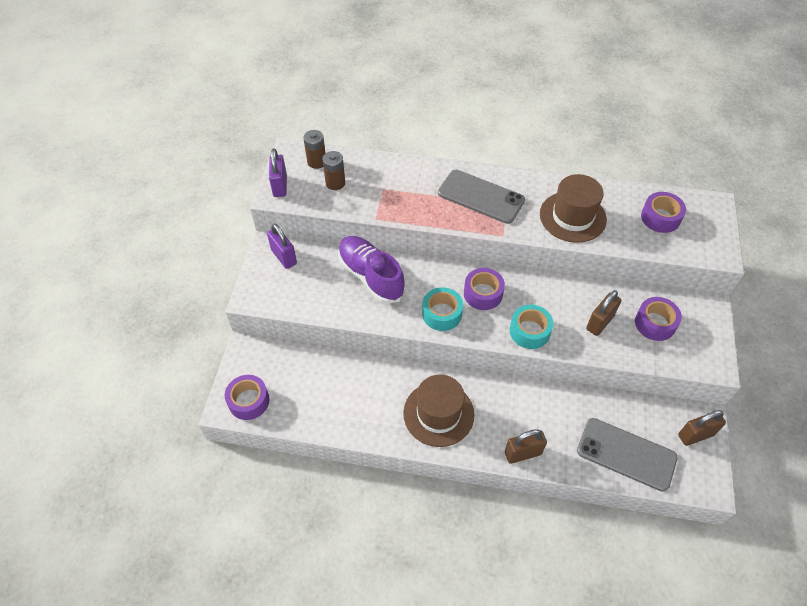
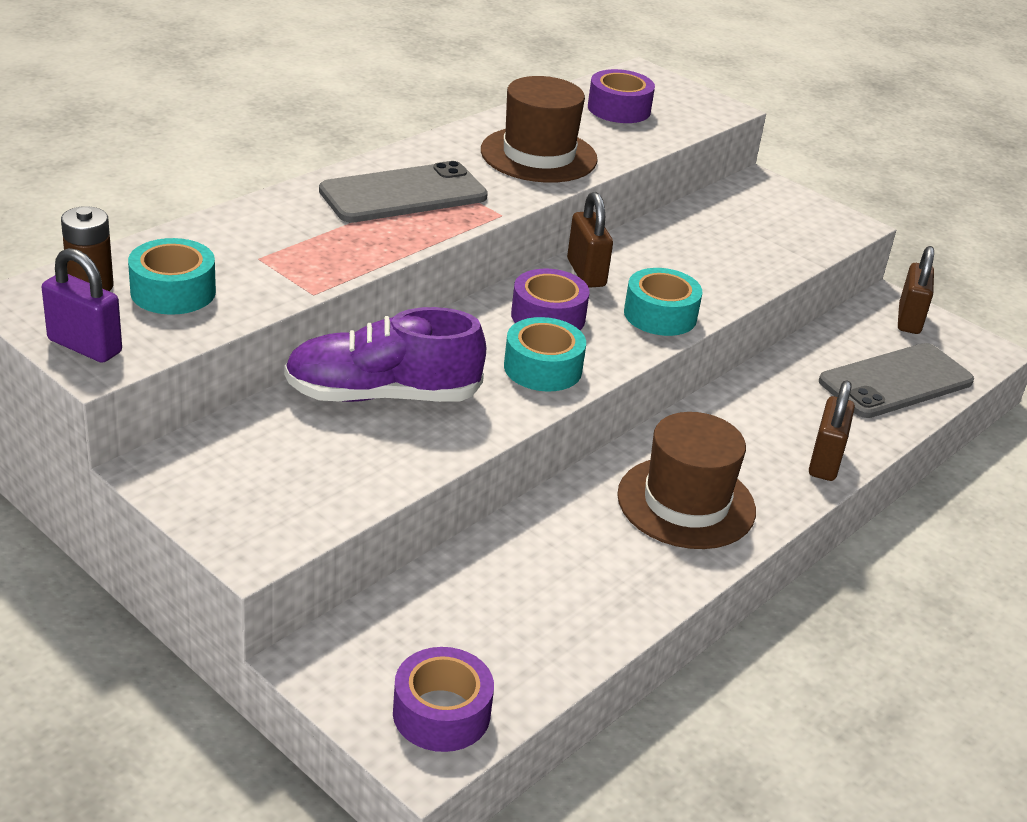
camera: 60 degrees left, 20 degrees down
(284, 257) = (209, 465): purple padlock -> none
(335, 183) = (173, 291): brown battery -> turquoise tape
(599, 322) = (704, 260): brown padlock -> brown padlock (586, 273)
(655, 323) = (747, 226): purple tape -> none

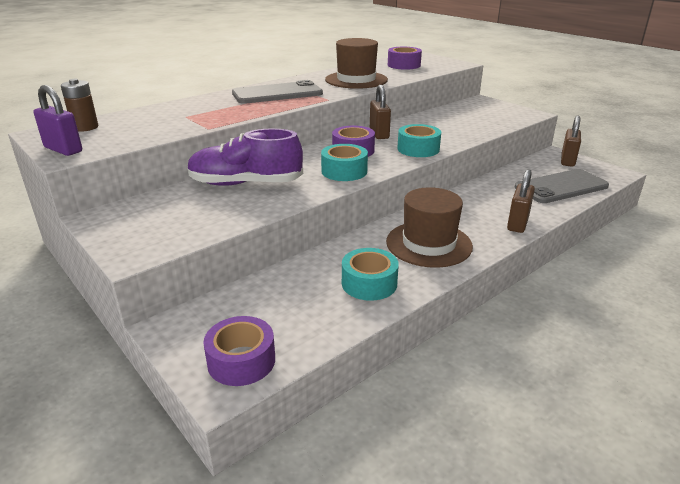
camera: 10 degrees right, 5 degrees down
(173, 291) = (129, 129): turquoise tape -> turquoise tape (369, 283)

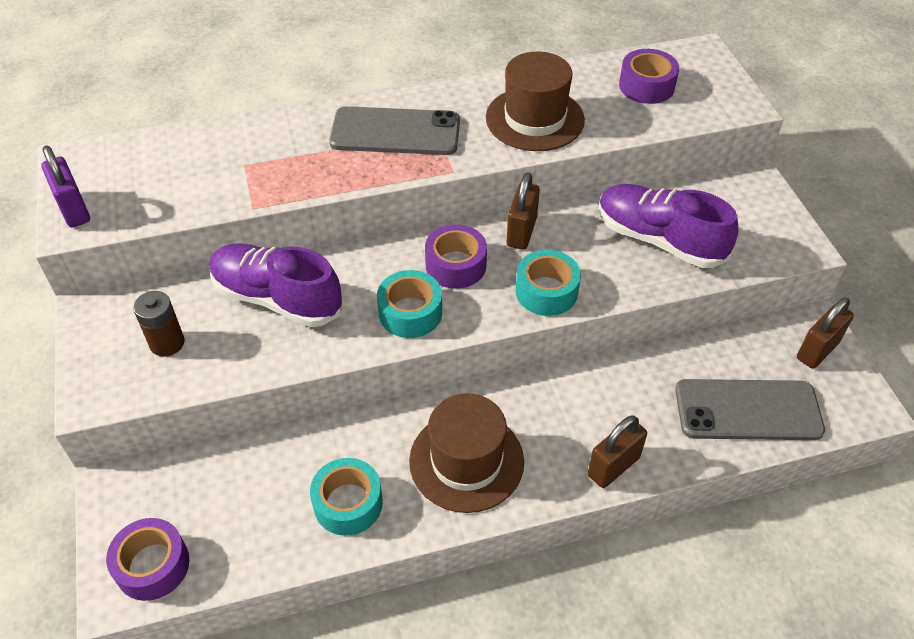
camera: 25 degrees right, 20 degrees up
(85, 127) = (120, 159): brown battery -> brown battery (167, 343)
(458, 123) = (659, 240): none -> purple shoe

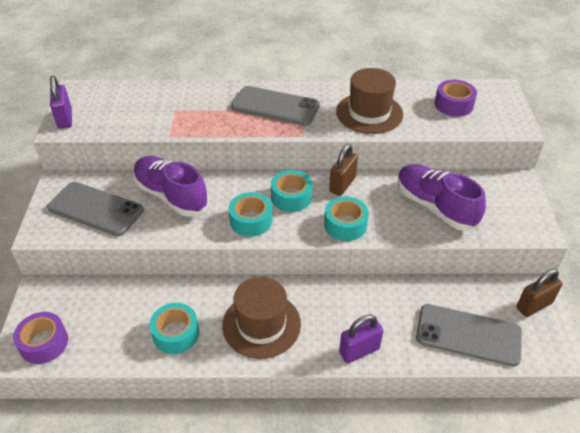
camera: 15 degrees right, 5 degrees down
(167, 343) = (95, 209): brown battery -> grey phone
(455, 265) = (291, 197): purple tape -> turquoise tape
(613, 467) = (359, 351): brown padlock -> purple padlock

